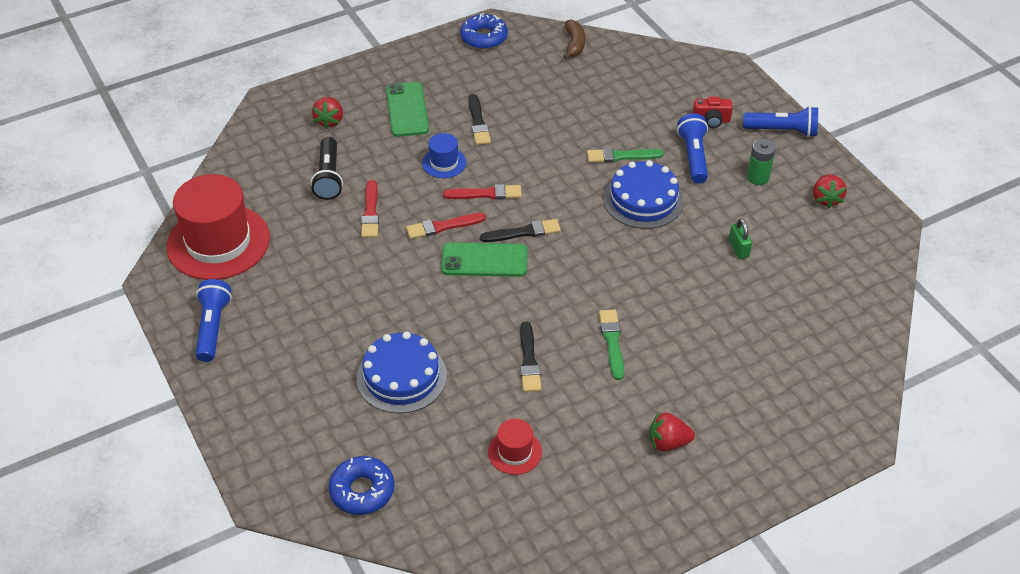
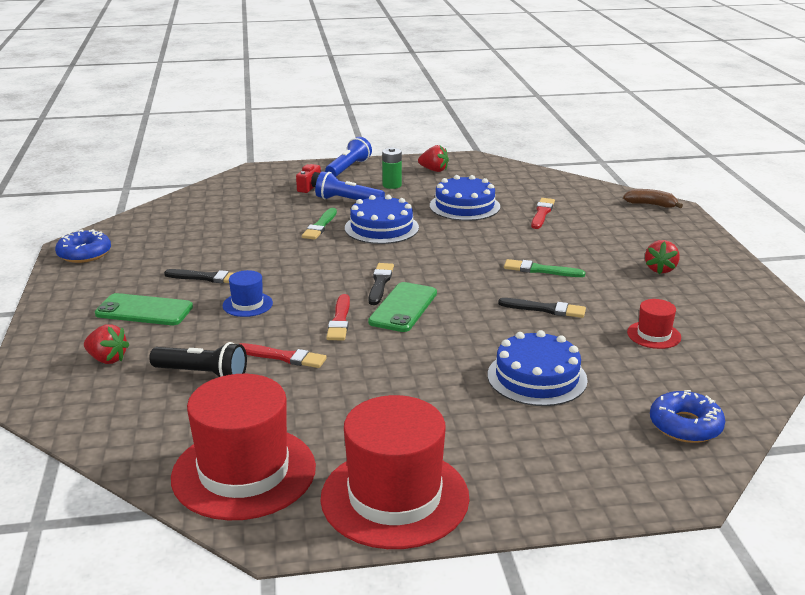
camera: 70 degrees left, 20 degrees down
(213, 327) = (394, 497): blue flashlight -> red hat
(486, 194) = (312, 291): red brush -> red brush (542, 213)
(574, 44) = (150, 217): brown banana -> brown banana (651, 205)
(738, 249) = (464, 206): green padlock -> blue cake

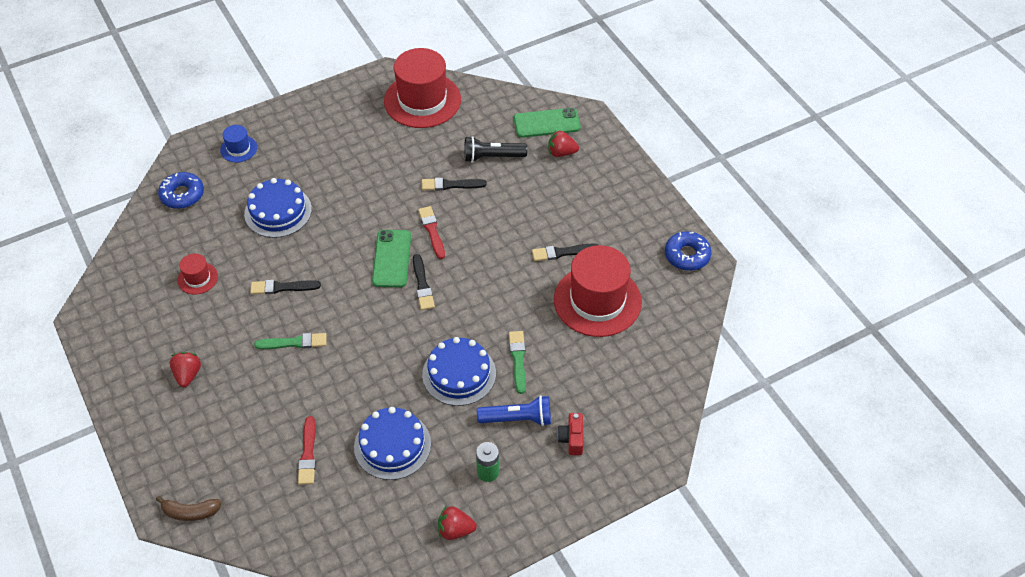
camera: 160 degrees right, 25 degrees up
(144, 310) = (578, 202): green phone -> green phone (547, 123)
(247, 304) = (509, 230): blue hat -> blue hat (238, 149)
(283, 357) = (450, 185): red brush -> black brush
(348, 168) = (557, 502): blue flashlight -> none
(394, 497) = (338, 106): red hat -> red hat (597, 301)

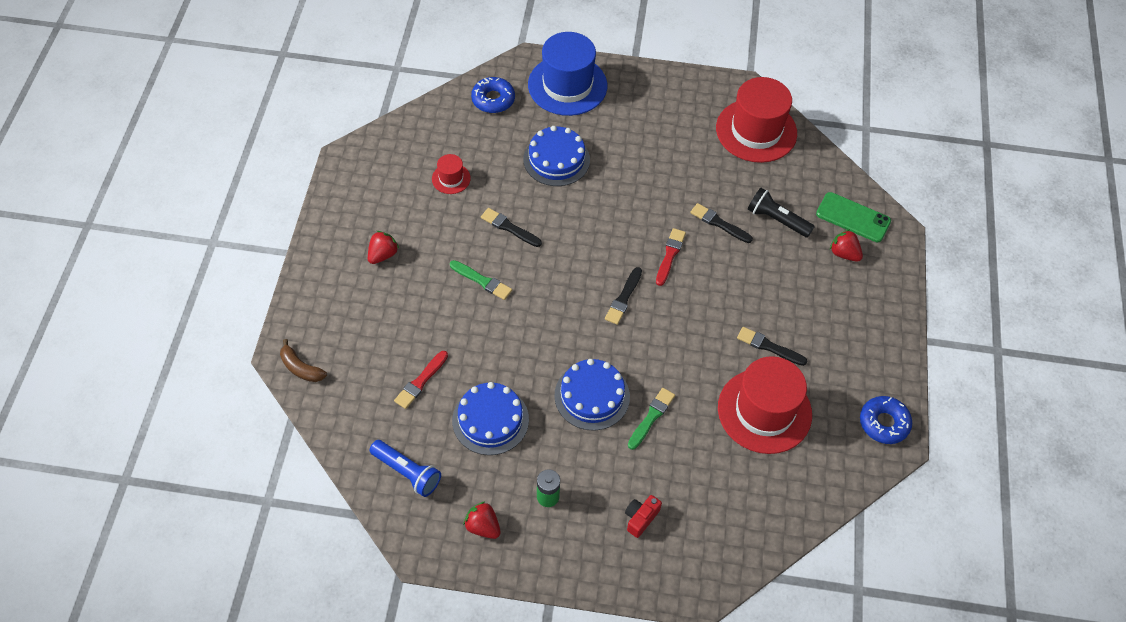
camera: 35 degrees right, 5 degrees up
(238, 149) = (567, 85): blue hat -> blue hat, size x2.17
(392, 259) = (616, 258): green phone -> none
(517, 419) = (609, 469): blue flashlight -> blue flashlight (407, 472)

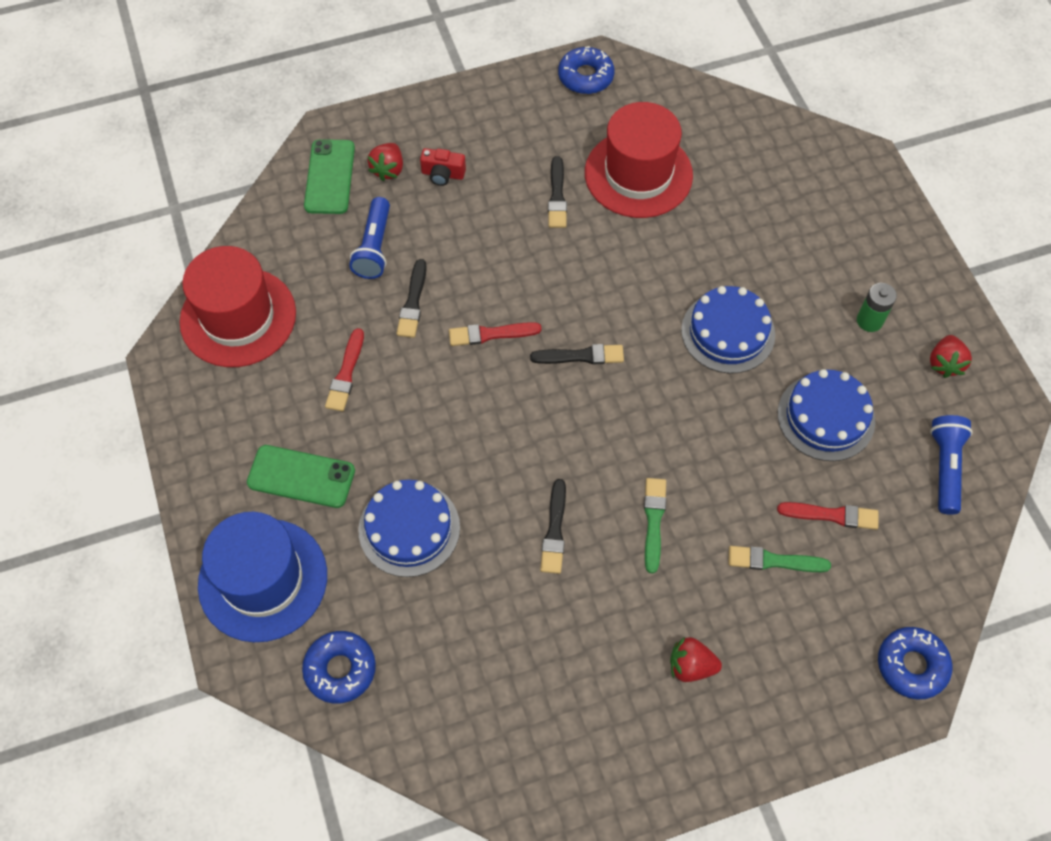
camera: 115 degrees left, 5 degrees up
(301, 368) = (911, 665): brown banana -> blue donut
(451, 178) = (516, 648): red hat -> none
(622, 123) = (301, 476): none -> green phone
(640, 518) = (831, 232): red camera -> red camera (443, 174)
(651, 417) = (714, 267): green brush -> green brush (774, 561)
(682, 169) = (346, 373): none -> red brush
(777, 220) = (374, 247): black flashlight -> blue flashlight

